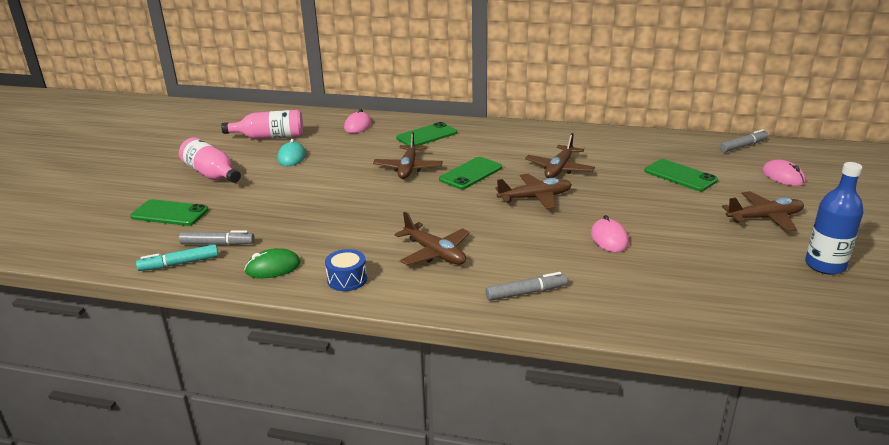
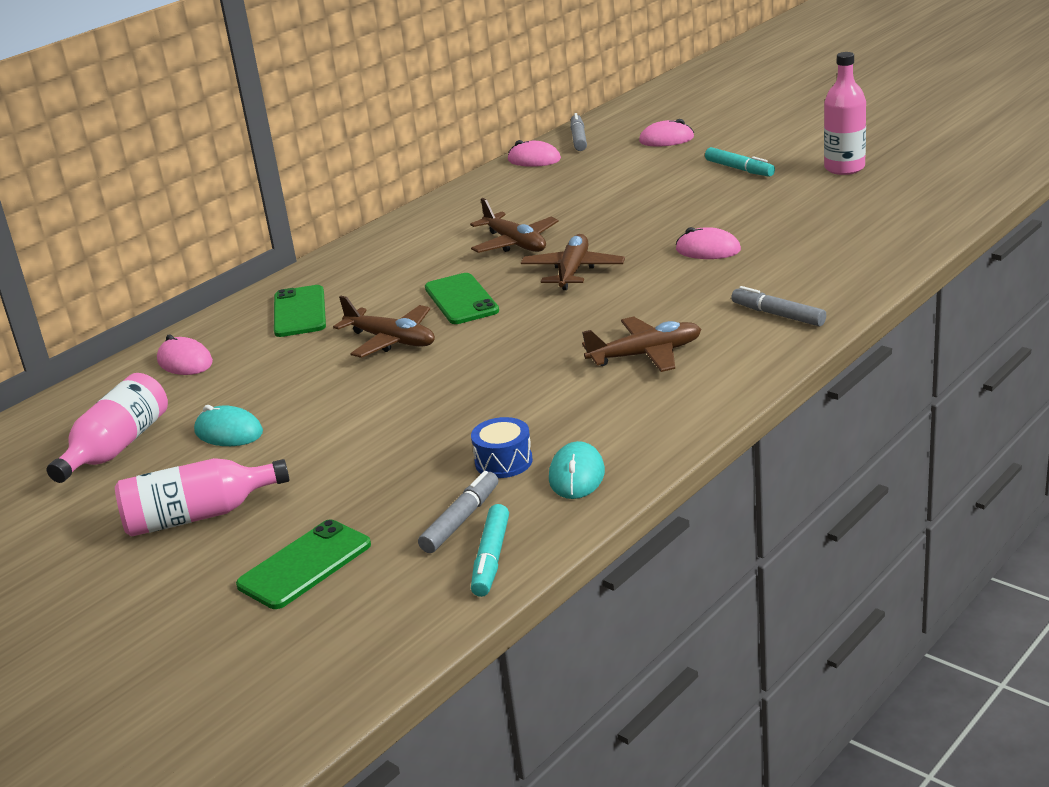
camera: 60 degrees left, 0 degrees up
(273, 267) = (576, 475): green mouse -> turquoise mouse
(347, 279) = (657, 422): blue drum -> blue drum (503, 461)
(526, 292) = (778, 315): grey marker -> grey marker turned 60 degrees counterclockwise
(680, 176) = (609, 184): green phone -> none
(690, 141) = (534, 160): none -> pink mouse
(765, 218) = (739, 169): brown plane -> turquoise marker
(825, 265) = (844, 168): blue bottle -> pink bottle

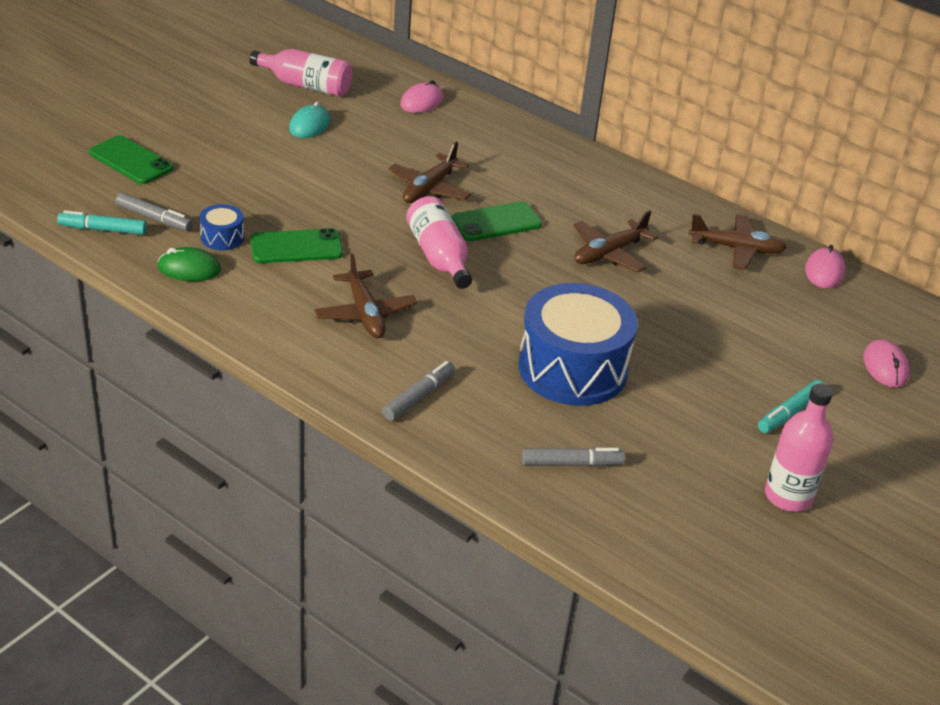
camera: 80 degrees right, 10 degrees up
(198, 516) = (206, 120): pink bottle -> pink bottle (439, 256)
(300, 312) = (493, 146): green phone -> green phone (296, 247)
(573, 271) = (540, 284): brown plane -> brown plane (737, 249)
(576, 475) = (189, 269): turquoise mouse -> green mouse
(578, 139) = (887, 304): grey marker -> grey marker (571, 463)
(708, 250) = (572, 368): pink mouse -> blue drum

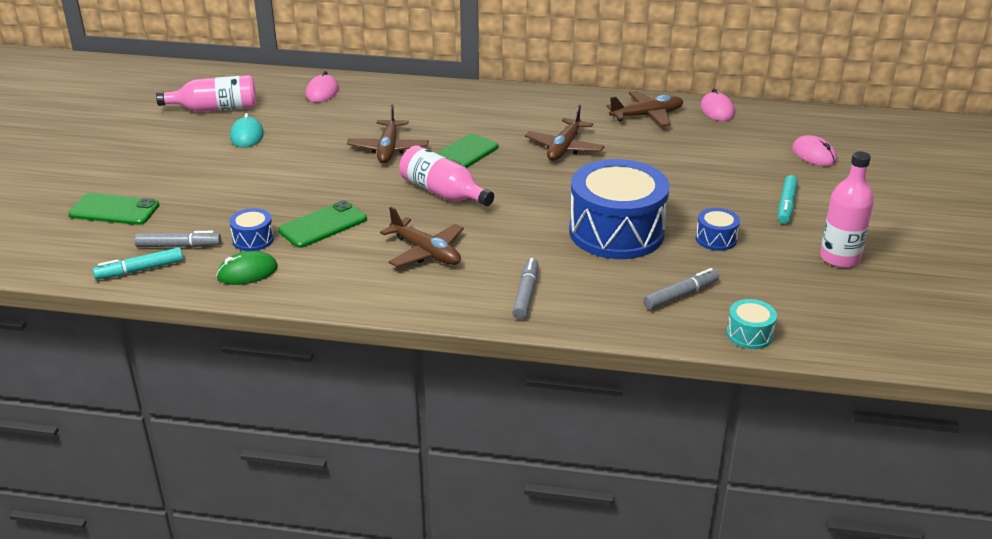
camera: 25 degrees left, 5 degrees down
(601, 536) = (749, 334): none -> turquoise drum
(671, 419) = (716, 239): none -> blue drum

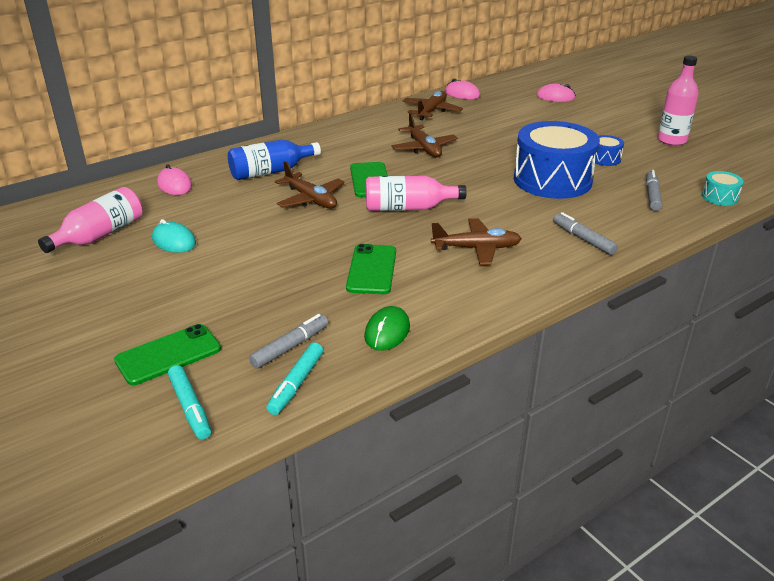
camera: 45 degrees left, 0 degrees up
(253, 239) = (341, 308): blue drum -> none
(403, 112) = (270, 172): none -> blue bottle
(786, 205) = (597, 127): turquoise marker -> turquoise marker (190, 408)

